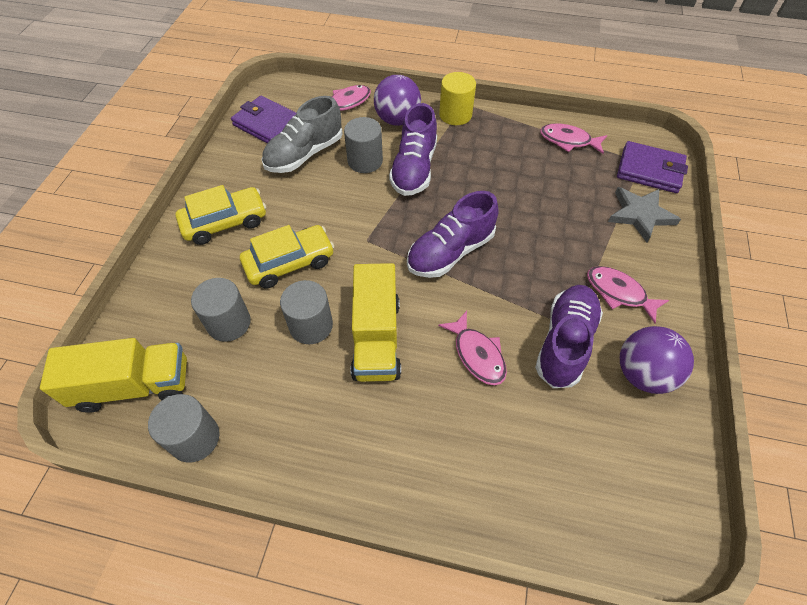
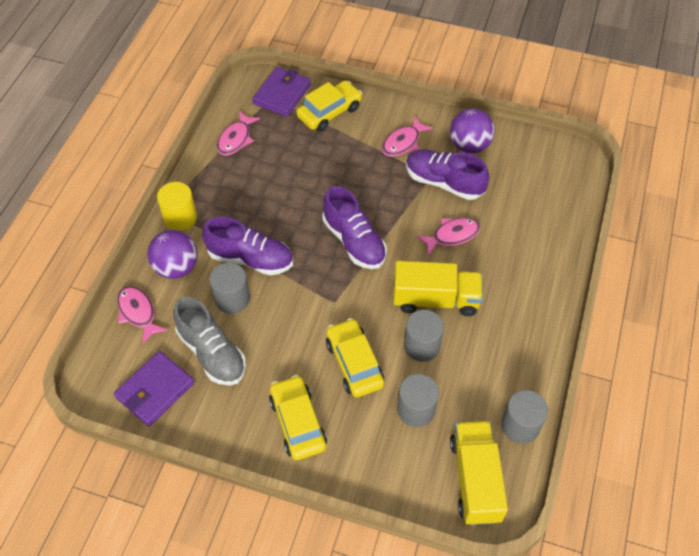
camera: 85 degrees left, 0 degrees up
(640, 215) = (329, 112): grey star -> yellow car

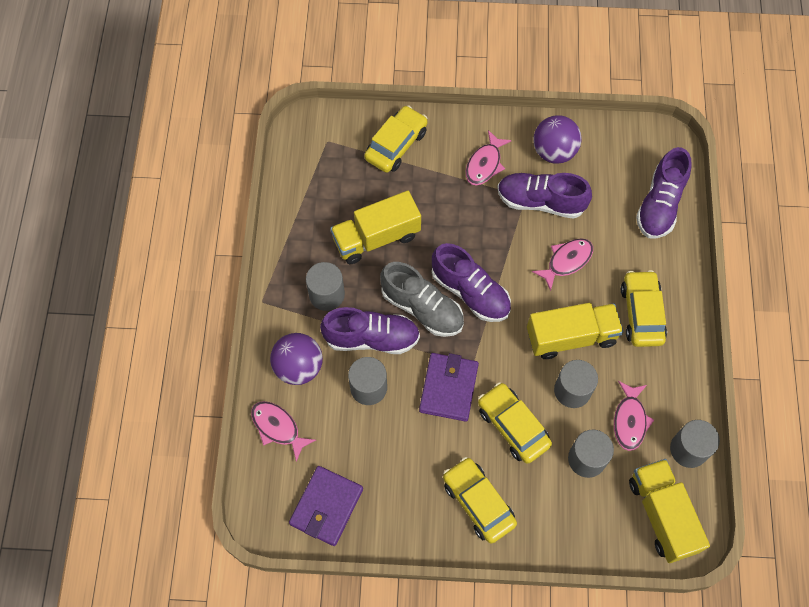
camera: 15 degrees left, 10 degrees up
(180, 218) = (282, 309): yellow cylinder -> none
(212, 352) = (368, 451): grey shoe -> grey shoe (422, 308)
(224, 215) = (327, 294): none -> grey cylinder
(236, 139) = (307, 201): pink fish -> pink fish (630, 420)
(282, 94) = (338, 134): purple wallet -> purple wallet (448, 388)
(285, 179) = (376, 237): none -> yellow truck
(510, 294) = (641, 313): none -> yellow car
(555, 208) = (660, 204): none -> purple shoe

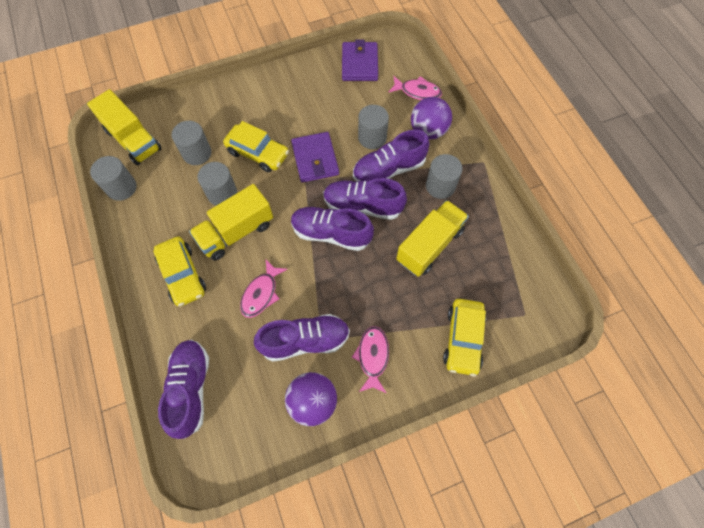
camera: 155 degrees right, 0 degrees up
(422, 308) = (363, 206): grey shoe -> purple shoe
(478, 502) = (263, 101): yellow car -> none
(630, 420) = (171, 190): pink fish -> none

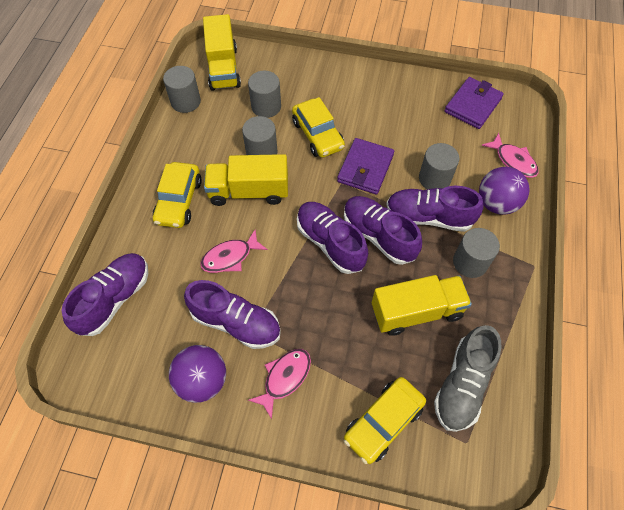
camera: 35 degrees right, 5 degrees down
(495, 277) = (462, 384): none -> grey shoe

